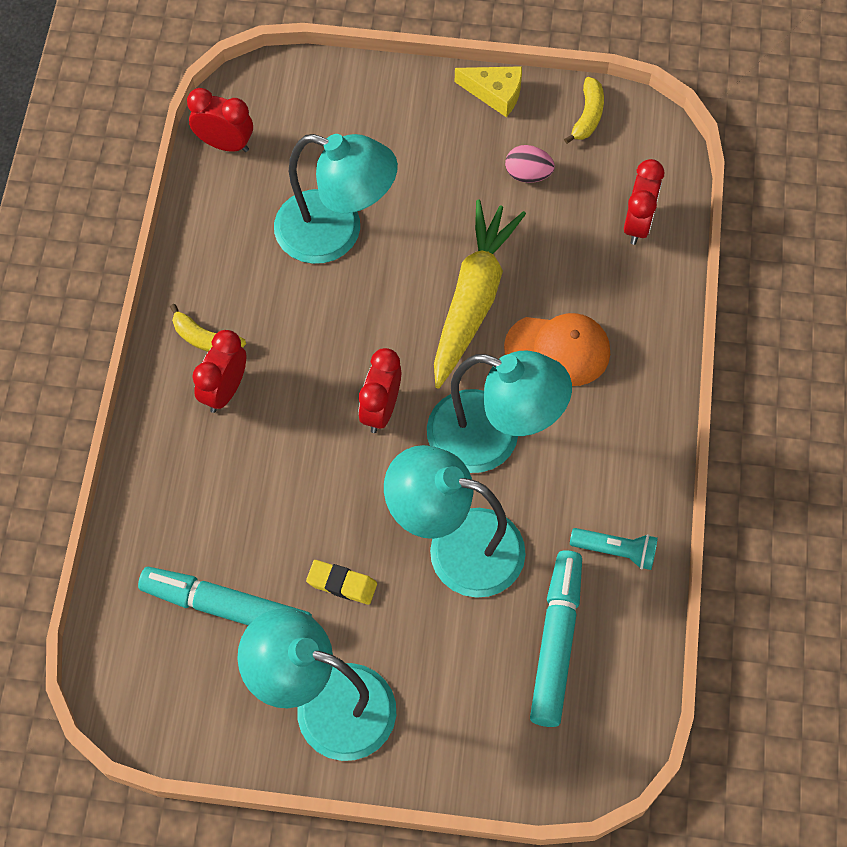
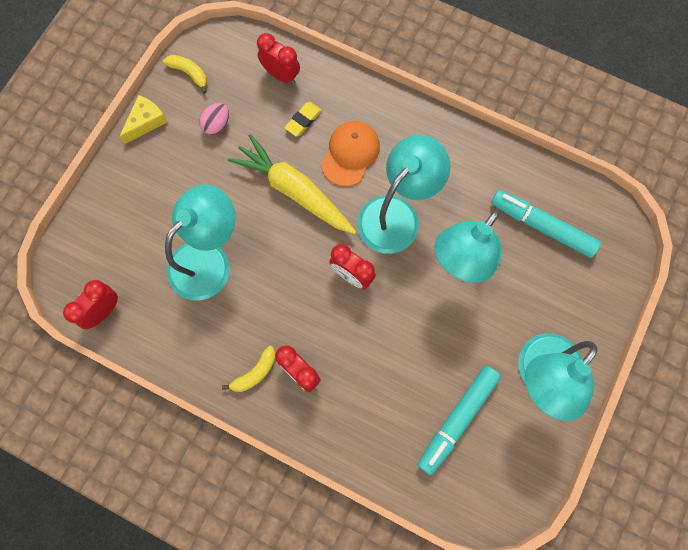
camera: 70 degrees left, 10 degrees up
(342, 584) = (464, 340): yellow eraser -> yellow eraser (303, 120)
(615, 551) = (495, 171): turquoise flashlight -> none

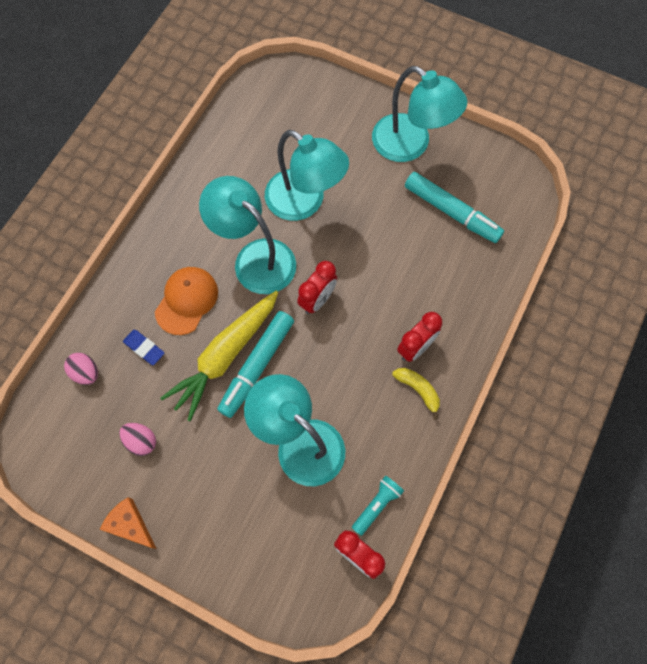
camera: 90 degrees left, 5 degrees down
(146, 122) = (130, 525): yellow cheese -> orange cheese
(146, 329) = (377, 505): none -> turquoise flashlight
(189, 73) = (71, 477): yellow banana -> none
(281, 75) = (86, 373): red clock -> pink egg
(303, 120) = (144, 348): yellow eraser -> blue eraser
(350, 154) = (186, 301): orange cap -> orange cap turned 90 degrees clockwise
(542, 226) = (271, 135): turquoise marker -> turquoise marker (257, 366)

